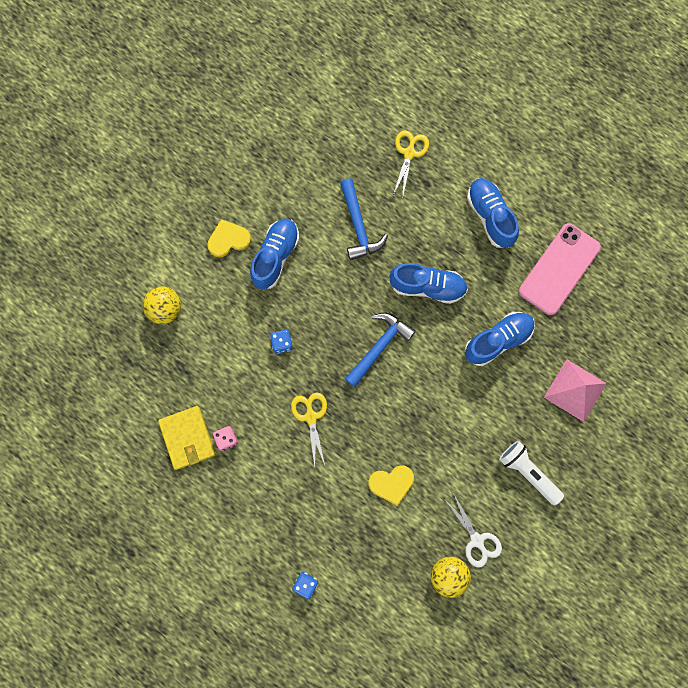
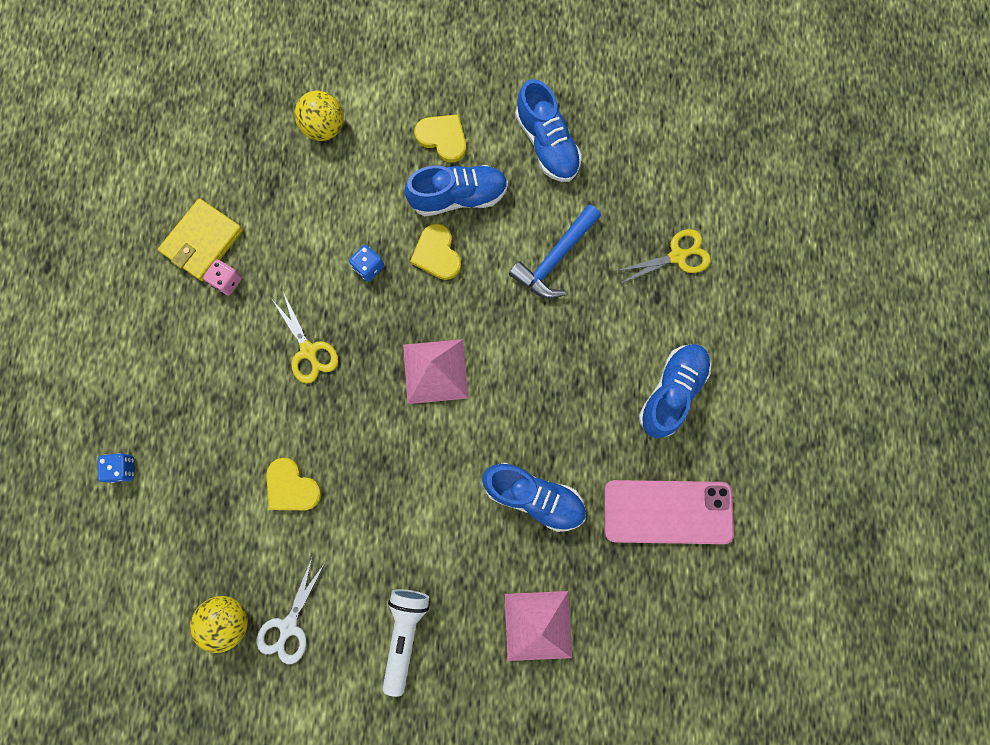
camera: 55 degrees right, 0 degrees up
(304, 295) = (437, 254): none -> yellow heart
(311, 417) = (308, 351): yellow scissors -> yellow scissors turned 105 degrees clockwise
(379, 347) = (435, 371): blue hammer -> pink pyramid
(427, 286) = (540, 377): blue shoe -> blue shoe (547, 144)

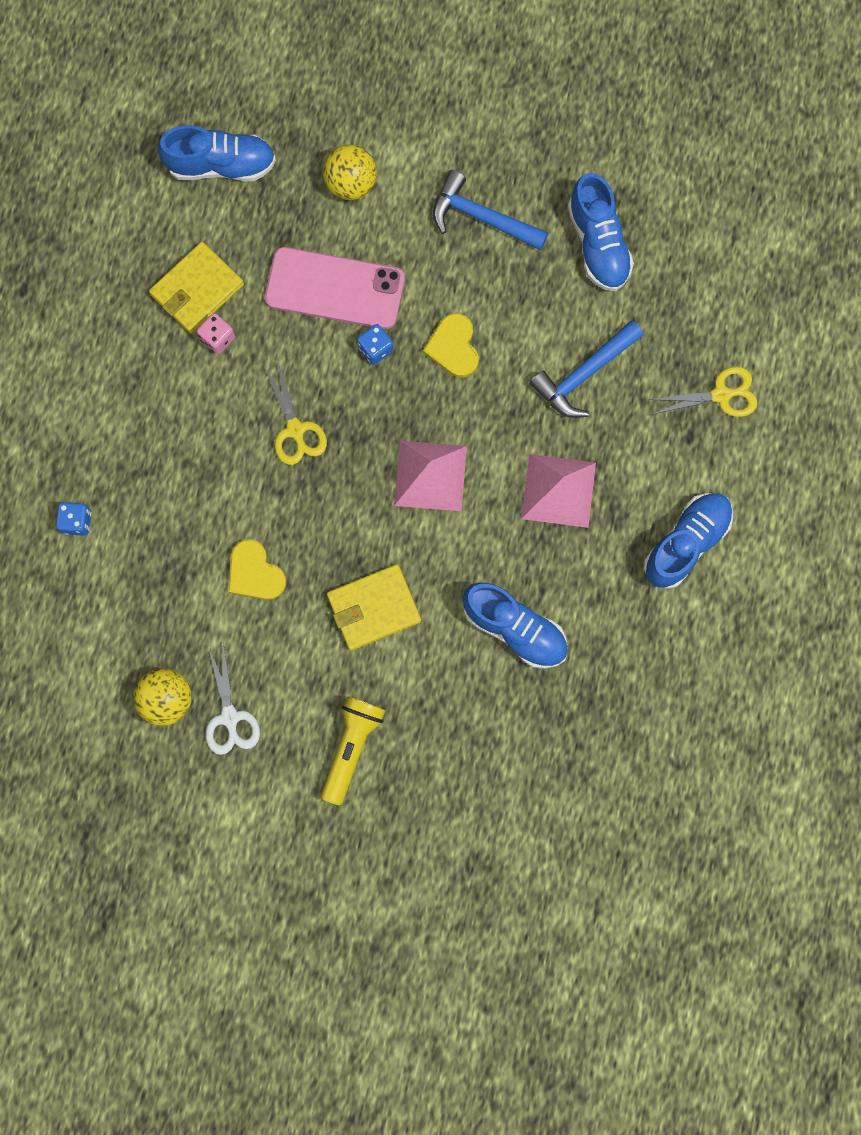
camera: 10 degrees right, 0 degrees up
(288, 626) = (230, 717): white scissors -> white scissors turned 45 degrees counterclockwise
(404, 501) = (374, 608): none -> yellow wallet
(405, 634) = (352, 747): white flashlight -> yellow flashlight
(443, 138) = (482, 218): yellow heart -> blue hammer
(458, 197) = (488, 287): blue shoe -> blue shoe (221, 165)
(537, 625) = (495, 763): pink pyramid -> pink pyramid (558, 490)
(667, 512) = (657, 670): pink phone -> pink phone (335, 289)

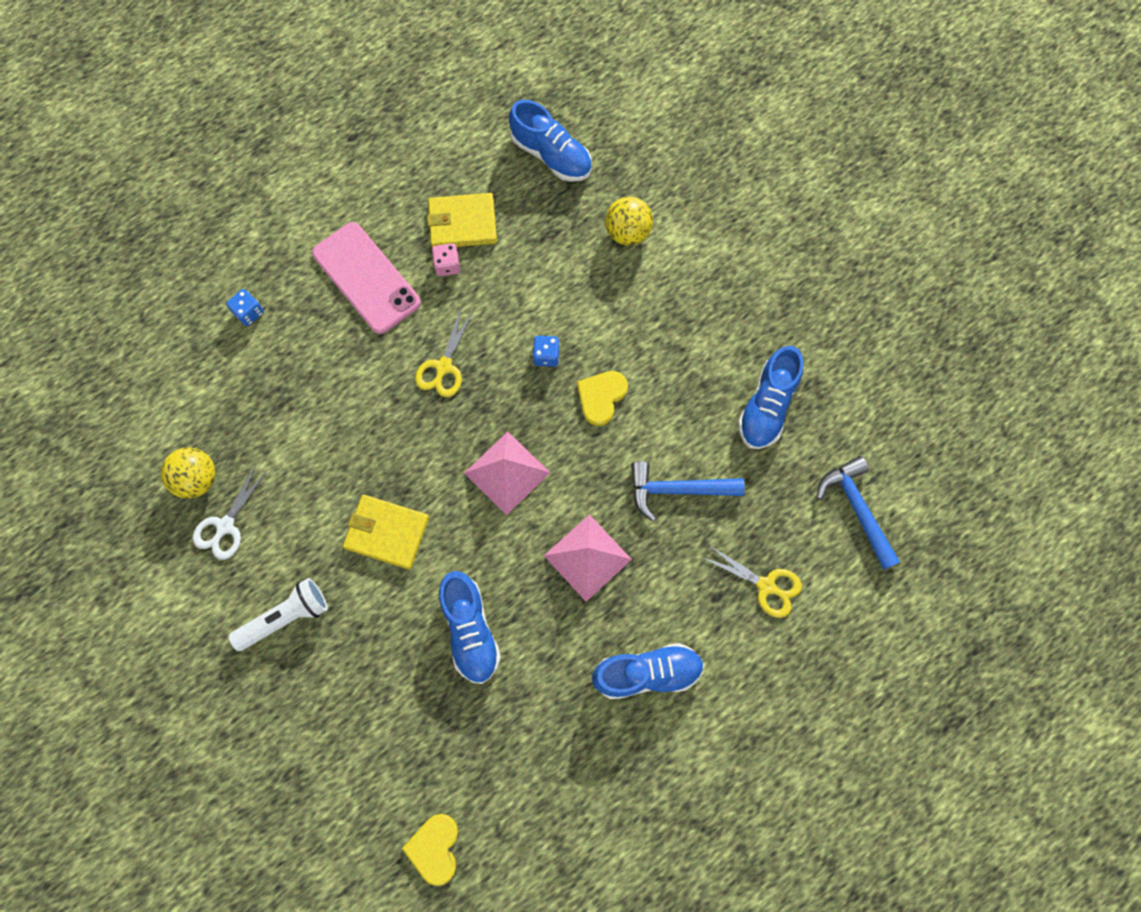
camera: 40 degrees right, 5 degrees down
(255, 573) = (330, 441): yellow heart -> yellow heart (434, 848)
(335, 289) = (554, 293): pink phone -> pink phone (366, 278)
(352, 747) = (285, 617): yellow flashlight -> white flashlight
(482, 218) = (699, 324): blue hammer -> blue hammer (857, 509)

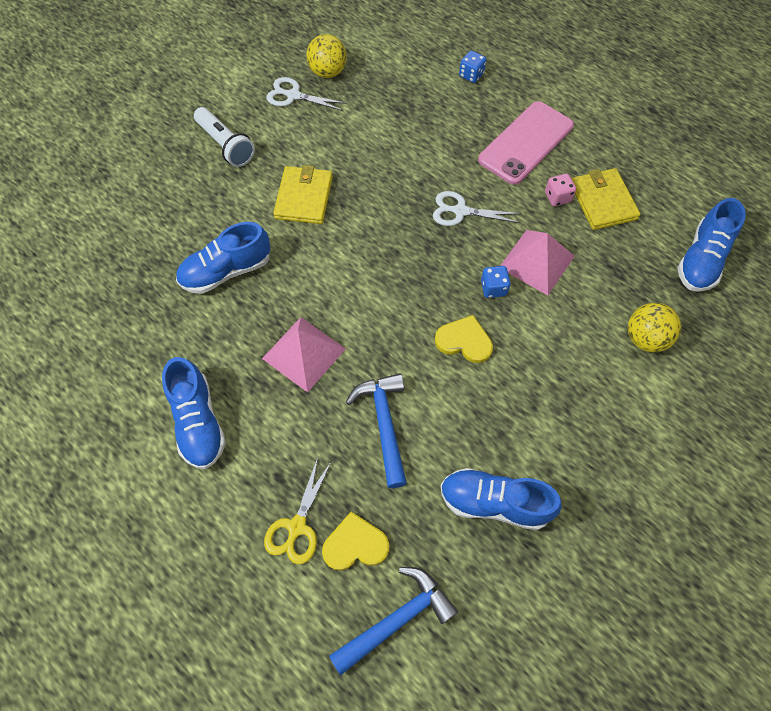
camera: 80 degrees right, 10 degrees down
(434, 848) = (43, 277): yellow heart -> yellow heart (355, 544)
(443, 367) = (460, 211): yellow scissors -> white scissors
(507, 472) = (373, 275): pink pyramid -> pink pyramid (536, 261)

